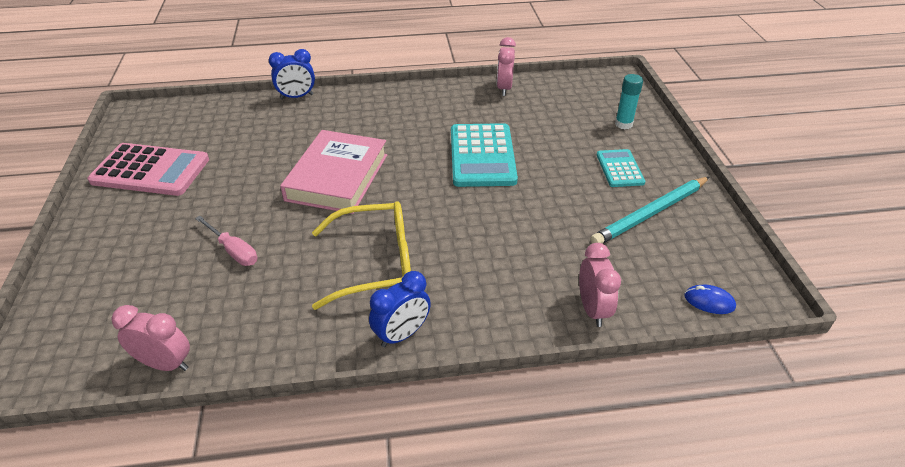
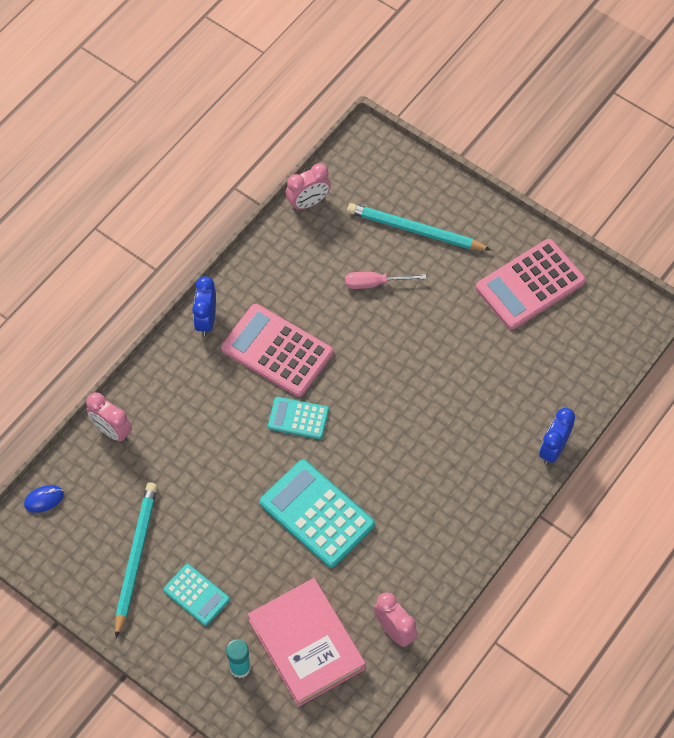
camera: 135 degrees right, 20 degrees up
(141, 262) = (415, 230): none -> turquoise pencil
(337, 177) = (395, 395): pink book -> pink book (306, 644)
(376, 263) = (277, 351): yellow glasses -> pink calculator
(422, 210) = (298, 418): none -> turquoise calculator

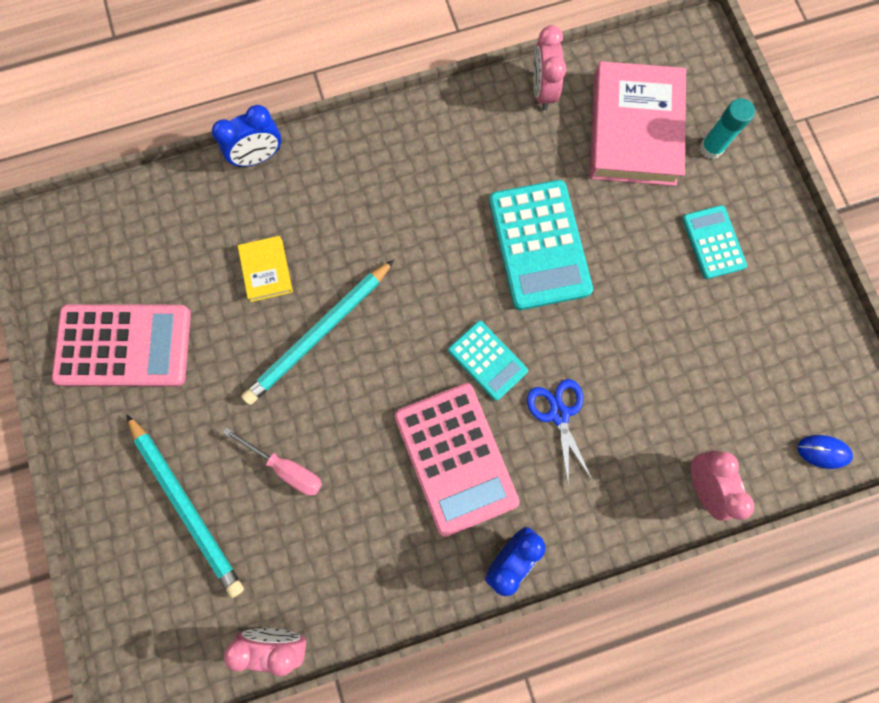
camera: 145 degrees left, 15 degrees up
(135, 557) = (755, 320): turquoise pencil -> turquoise pencil (319, 334)
(230, 415) = (559, 414): none -> blue scissors
(483, 382) = (266, 270): none -> yellow book

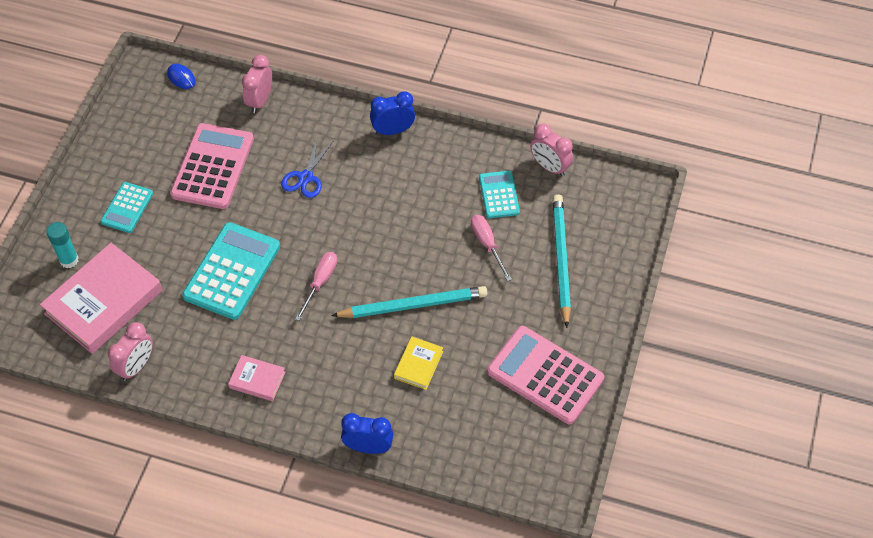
camera: 145 degrees left, 20 degrees down
(416, 152) = (257, 380): none -> pink book
(437, 294) = (320, 282): none -> pink screwdriver
(455, 458) = (384, 191): pink calculator -> pink calculator (213, 167)
(487, 360) = (322, 228): turquoise calculator -> turquoise calculator (499, 195)

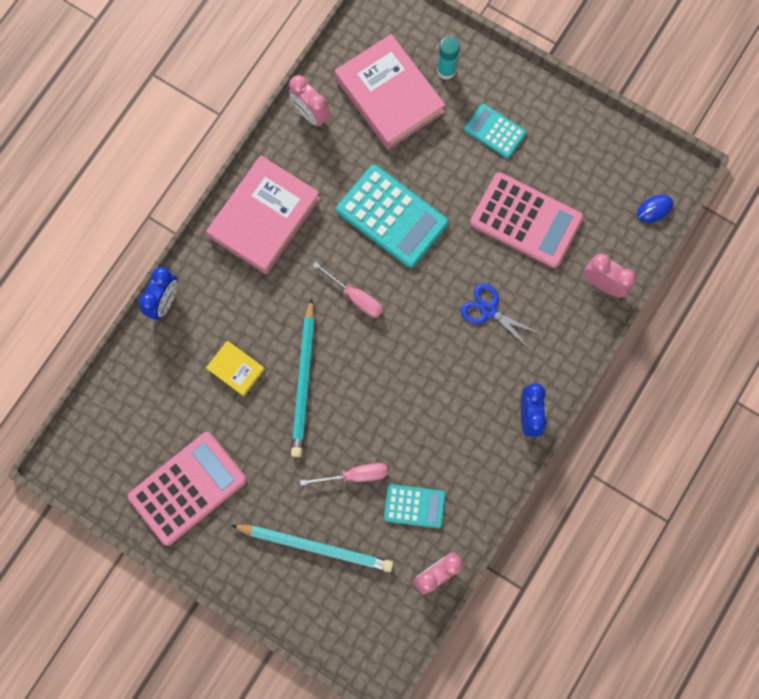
camera: 105 degrees right, 20 degrees up
(257, 380) = (264, 217): pink book -> pink book, size x2.11

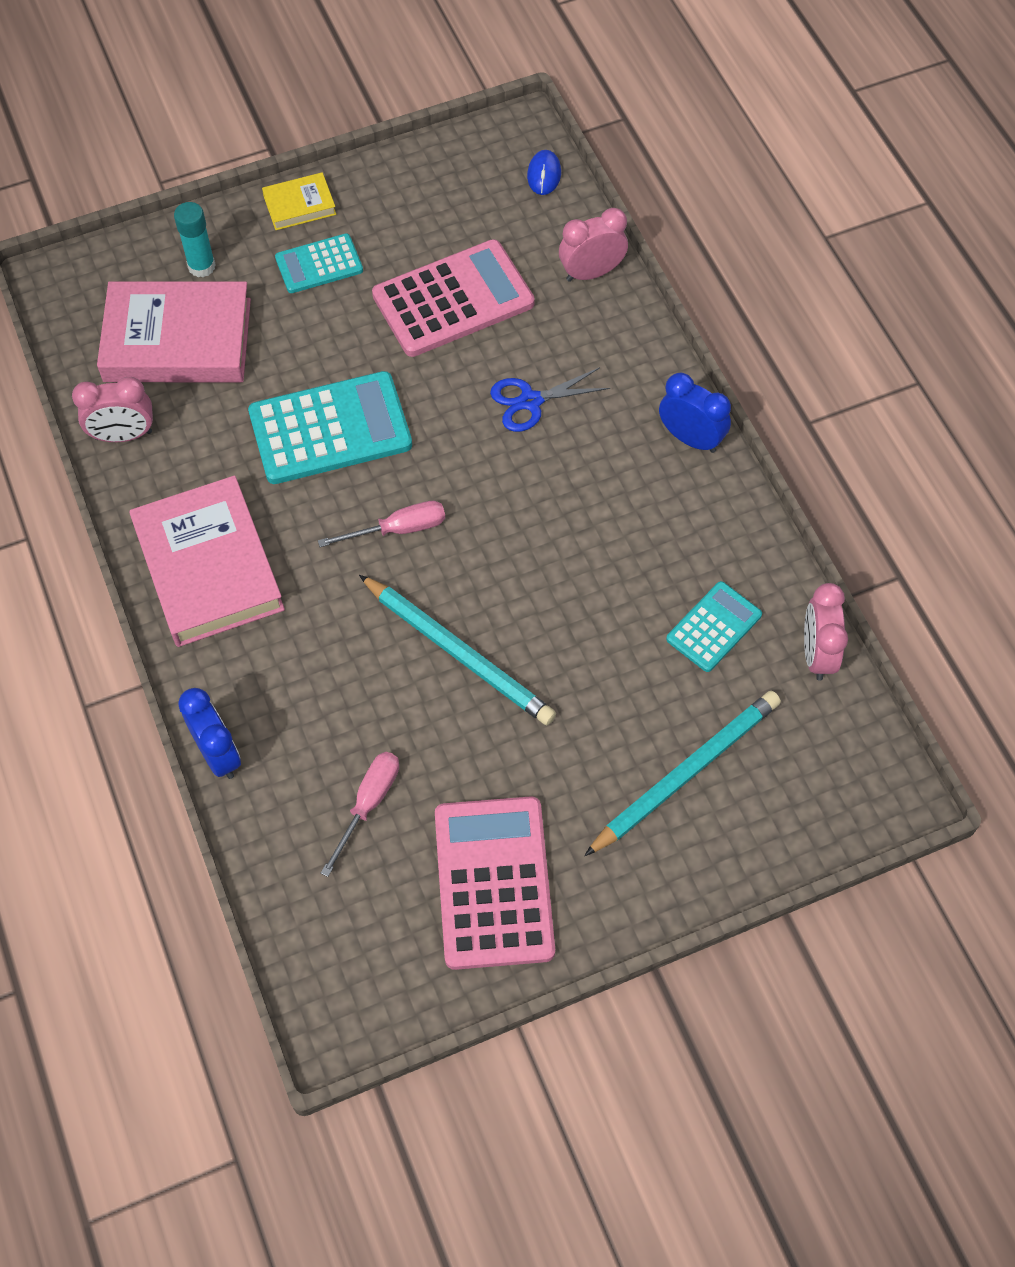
camera: 55 degrees left, 15 degrees down
(236, 369) = (379, 723): yellow book -> yellow book (299, 205)
(355, 475) = (626, 669): pink screwdriver -> pink screwdriver (368, 804)

